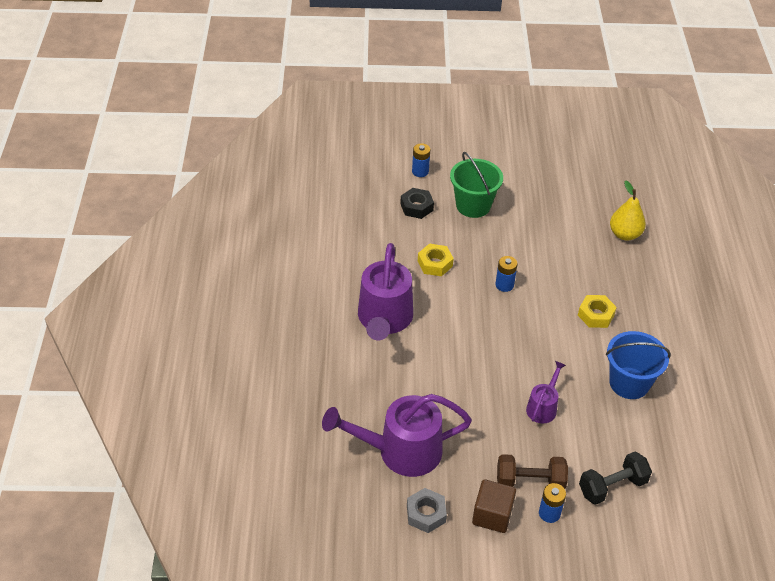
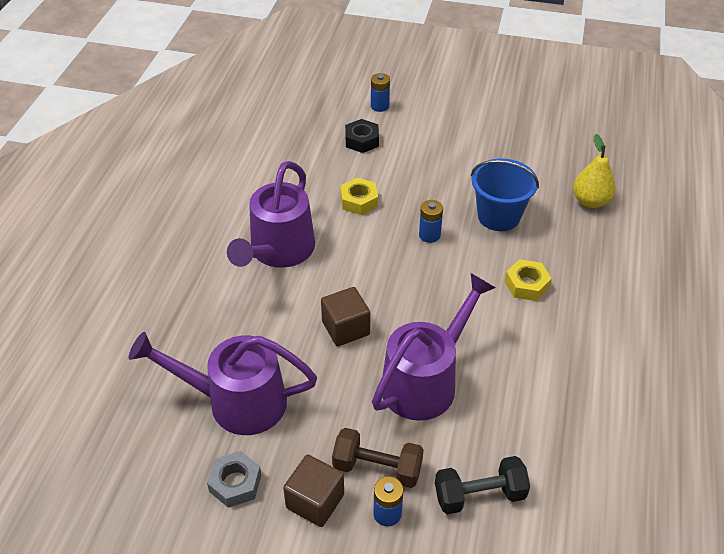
camera: 15 degrees right, 0 degrees up
(465, 376) = (345, 328): none -> brown cube
(473, 205) = (425, 147): green bucket -> none
(543, 406) = (426, 380): purple watering can -> purple watering can, size x1.97
(629, 383) = (542, 370): blue bucket -> blue bucket (498, 216)

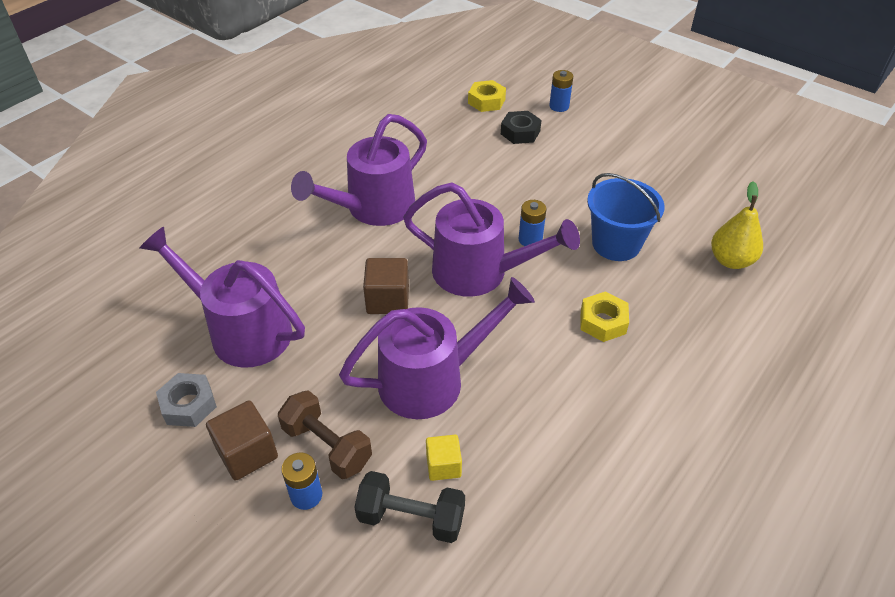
camera: 25 degrees right, 0 degrees up
(359, 201) = (480, 186): yellow nut -> yellow nut (486, 101)
(408, 277) = (481, 273): none -> purple watering can
(478, 445) = (443, 465): none -> yellow cube

